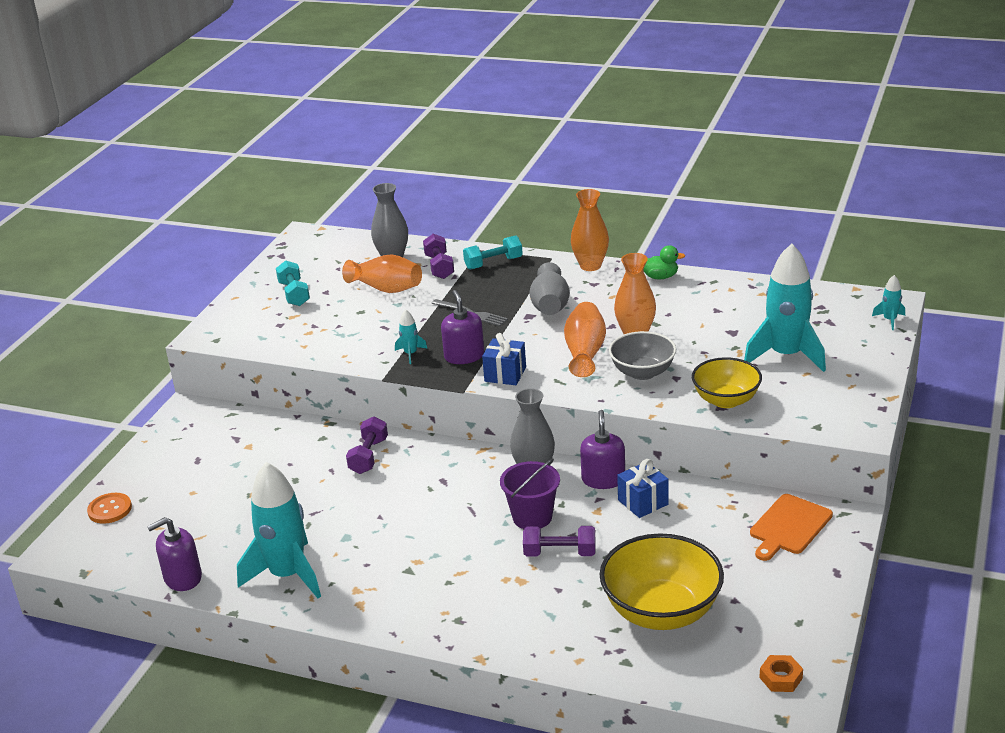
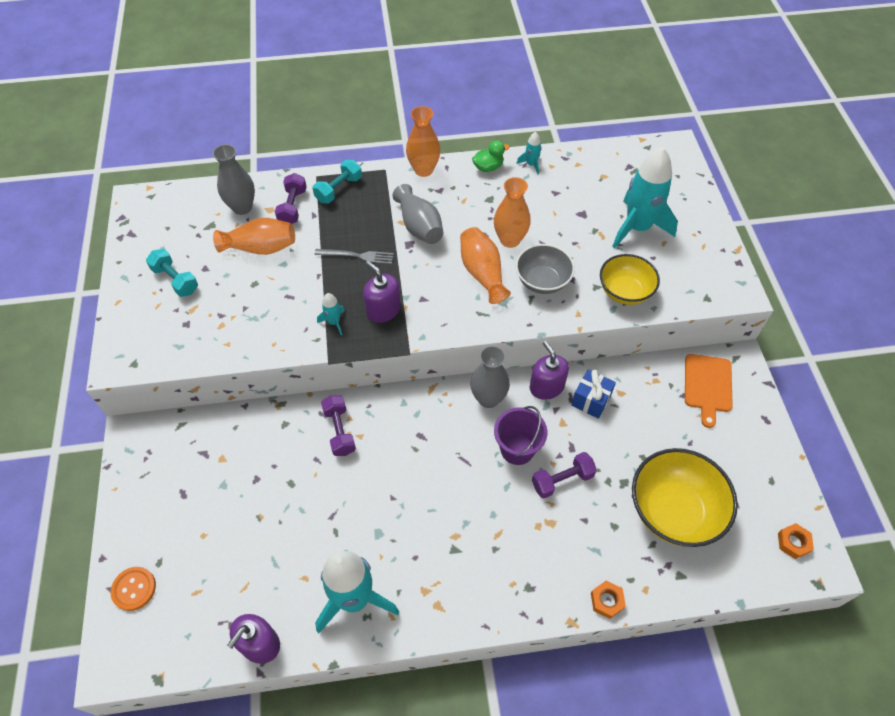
camera: 30 degrees left, 25 degrees up
(439, 267) = (293, 207): purple dumbbell -> purple dumbbell turned 45 degrees clockwise
(505, 374) = (432, 320): blue gift -> none
(530, 655) = (607, 601): none -> orange nut
(889, 320) = (686, 167): turquoise rocket -> turquoise rocket (531, 164)

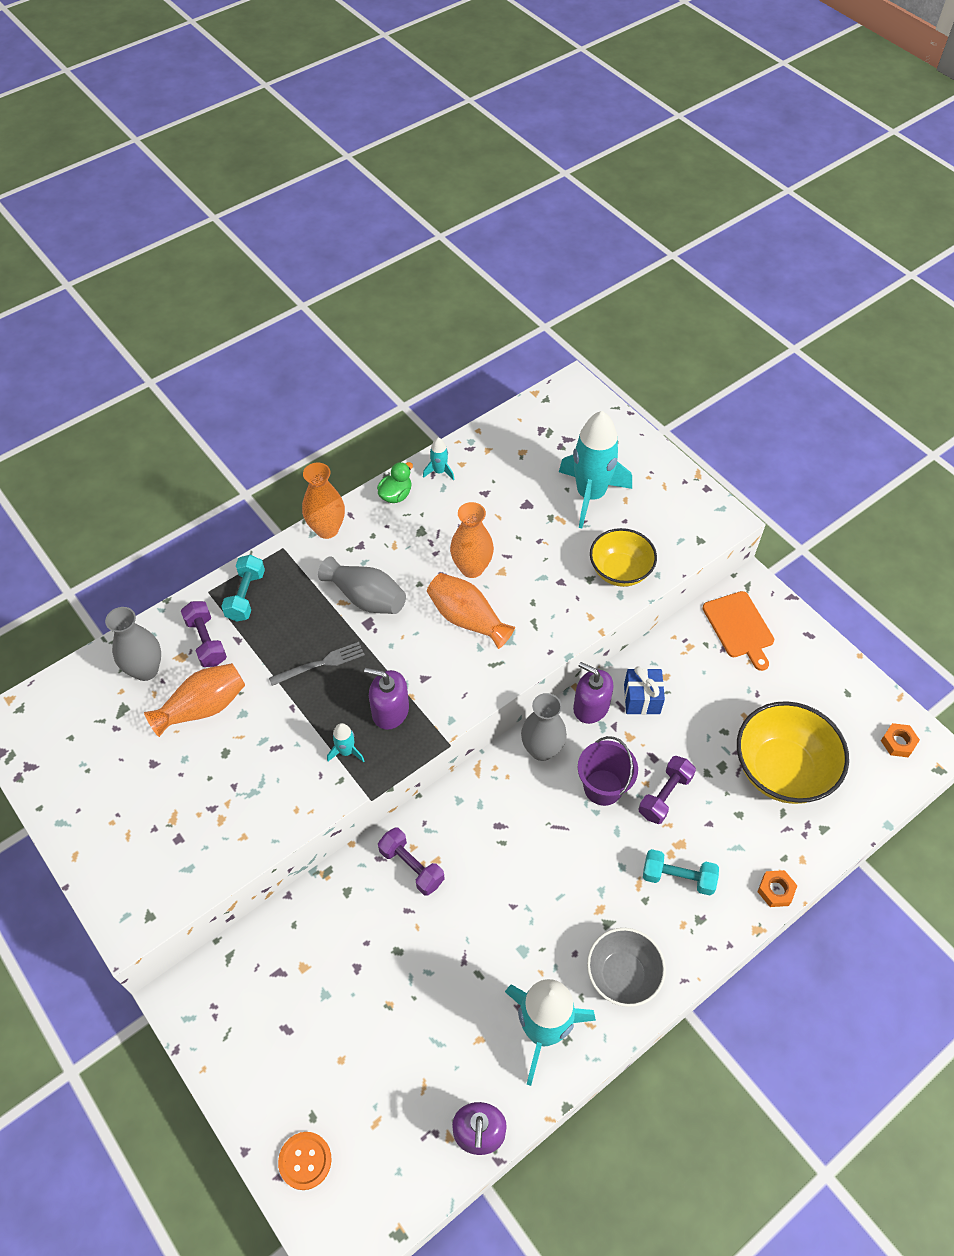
camera: 30 degrees left, 0 degrees up
(175, 280) = (127, 794): turquoise dumbbell -> turquoise dumbbell (678, 877)
(542, 281) = (533, 598): grey bowl -> grey bowl (622, 975)

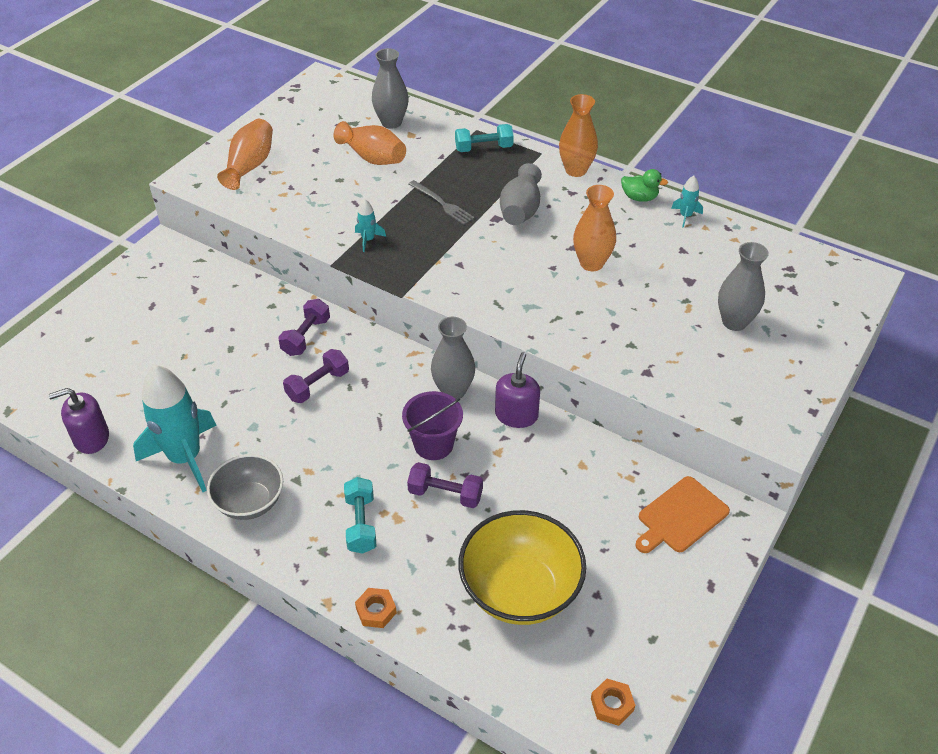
camera: 70 degrees right, 10 degrees down
(206, 641) = (431, 142): purple dumbbell -> purple dumbbell (318, 385)
(305, 1161) = (56, 344): orange button -> none
(390, 711) = (417, 253): purple soap dispenser -> none
(467, 619) = (535, 274): orange vase -> orange vase (250, 166)
(590, 495) = (734, 322): turquoise rocket -> grey vase
(620, 571) = (655, 365): yellow bowl -> none
(642, 699) = (545, 452): blue gift -> none

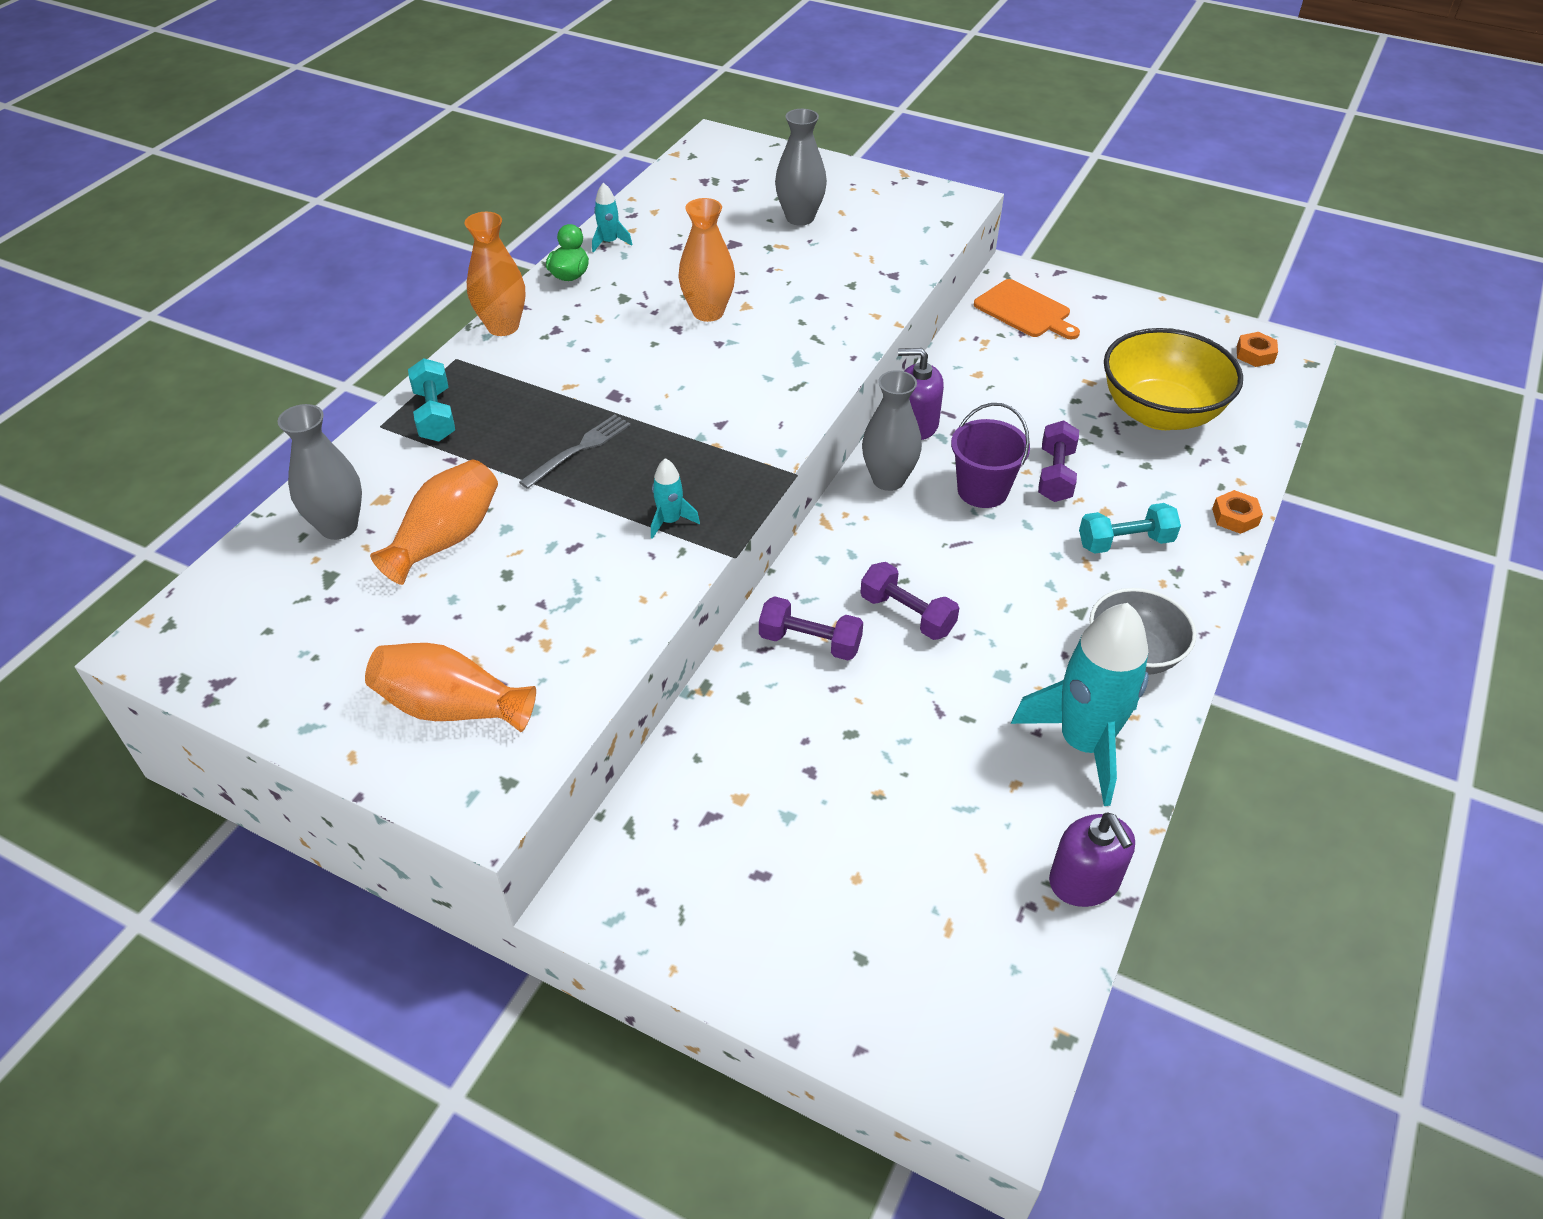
camera: 95 degrees left, 0 degrees up
(520, 210) = (596, 373): grey vase -> none

